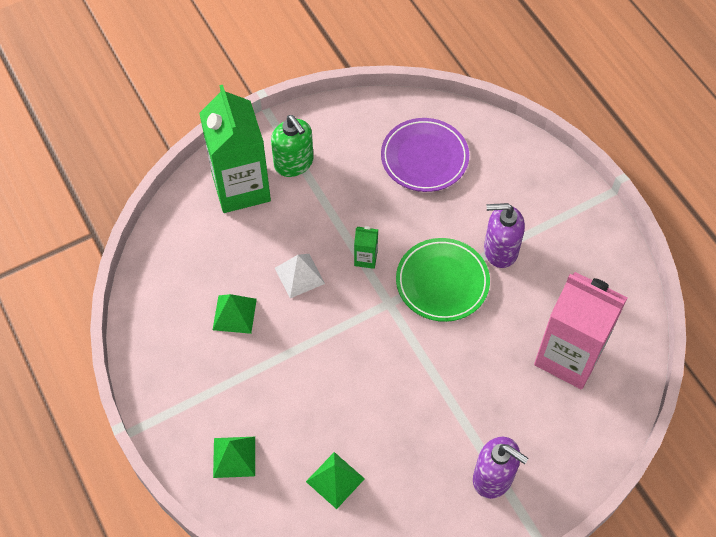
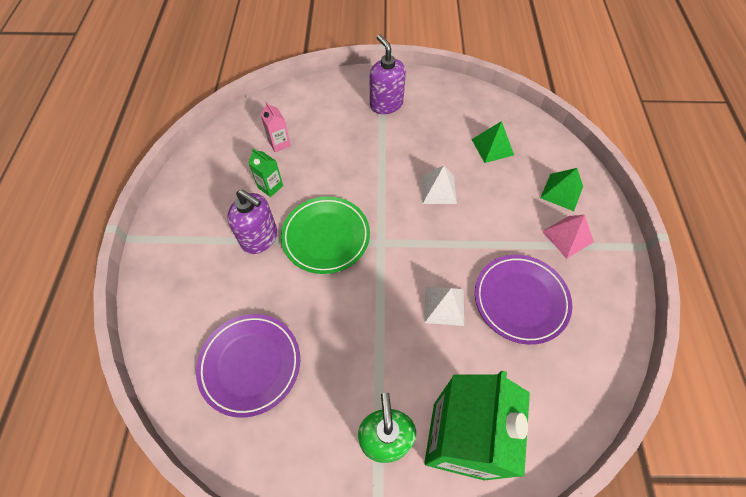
camera: 150 degrees left, 0 degrees up
(211, 403) = (567, 236): none -> pink pyramid
(234, 314) = (520, 300): green pyramid -> purple plate
(366, 258) = (375, 290): green carton -> green carton (270, 187)
(366, 390) = (438, 189): none -> white pyramid
(568, 356) = (279, 143): pink carton -> pink carton, size x0.41

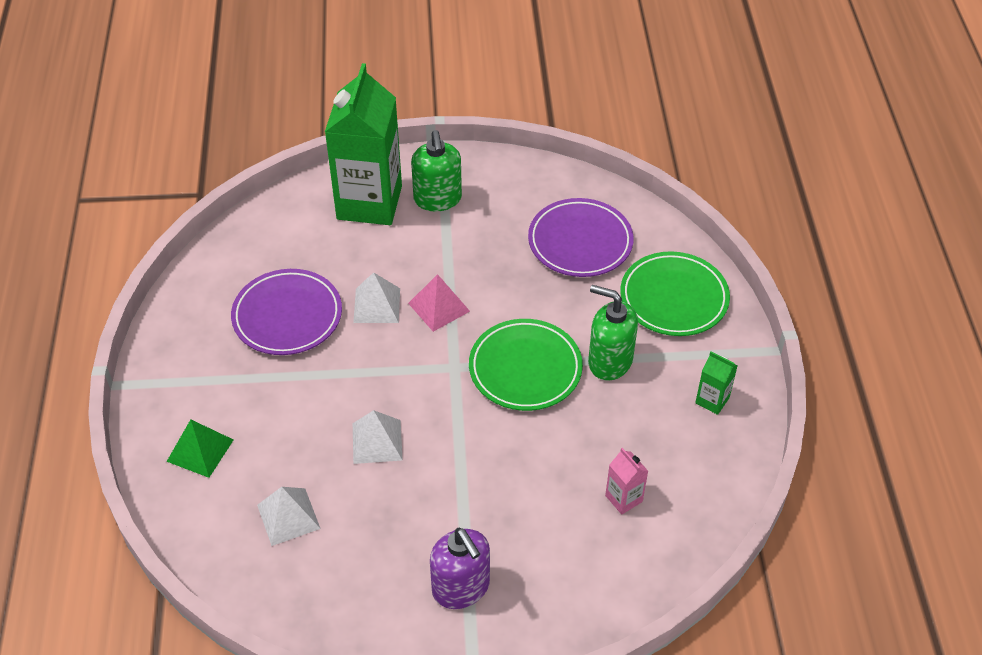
camera: 175 degrees right, 10 degrees down
(187, 293) = (674, 298): none -> green plate
(260, 238) = (609, 361): purple soap dispenser -> green soap dispenser
(270, 187) = (616, 429): green carton -> green carton (712, 400)
(492, 147) = (288, 516): green pyramid -> white pyramid
(567, 236) = (210, 390): pink pyramid -> pink pyramid (439, 307)

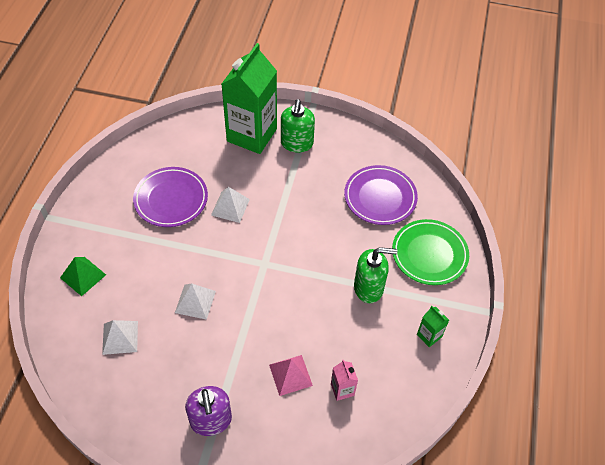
camera: 15 degrees right, 5 degrees up
(439, 307) = (270, 219): pink pyramid -> pink pyramid (290, 375)
(525, 368) = (310, 277): green plate -> none
(609, 361) = (369, 288): green soap dispenser -> green soap dispenser turned 135 degrees clockwise

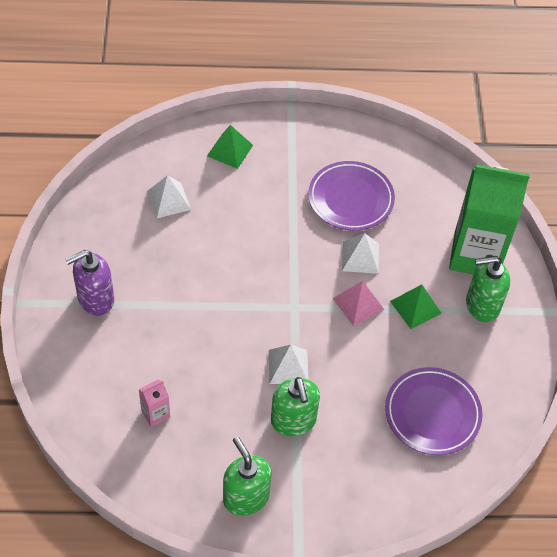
camera: 75 degrees right, 0 degrees up
(195, 301) = (227, 253): white pyramid -> white pyramid (288, 366)
(287, 183) = (415, 307): none -> green pyramid
(290, 375) = (161, 360): pink pyramid -> pink pyramid (358, 304)
(429, 254) = (363, 484): green plate -> none
(429, 336) = (246, 497): green carton -> green soap dispenser

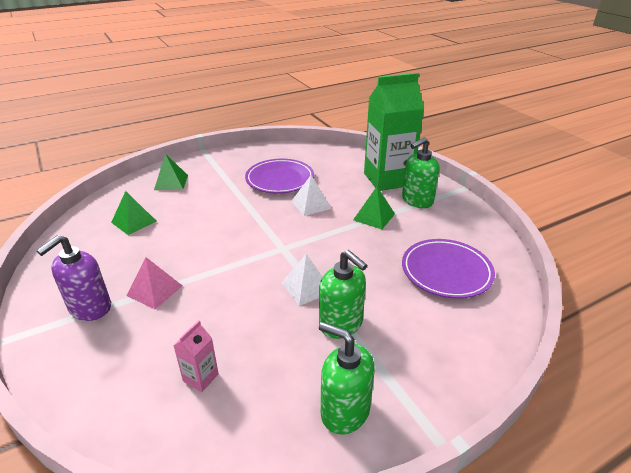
camera: 25 degrees left, 20 degrees down
(168, 200) = (134, 221): white pyramid -> green pyramid
(358, 304) = (331, 229): pink pyramid -> pink pyramid (154, 290)

